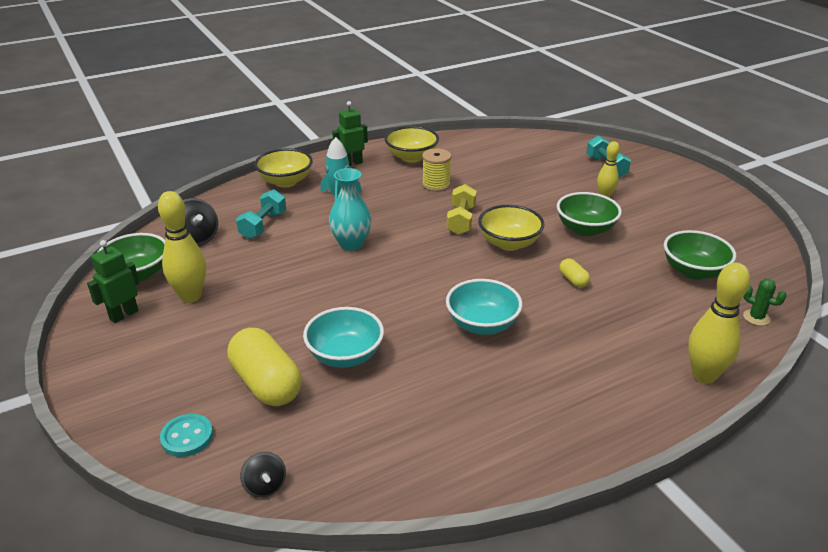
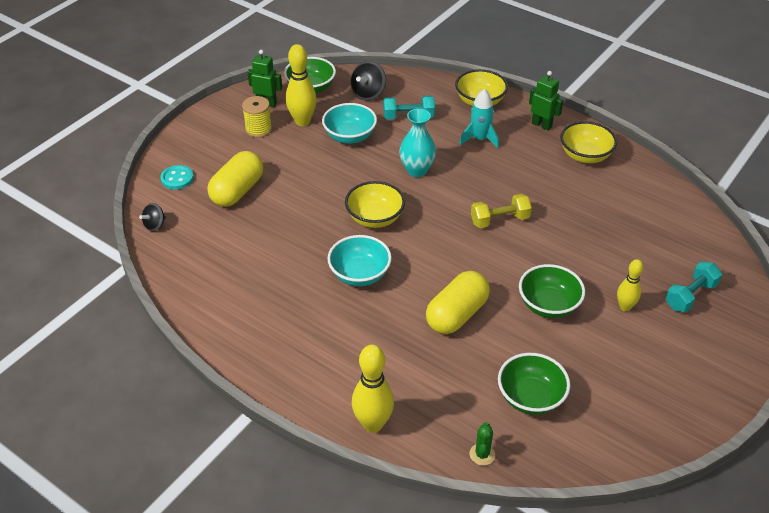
camera: 65 degrees right, 10 degrees up
(345, 355) = (283, 215): turquoise bowl -> turquoise bowl (350, 136)
(436, 185) = (548, 186): yellow spool -> yellow spool (258, 129)
(509, 243) = (485, 260): yellow bowl -> yellow bowl (375, 218)
(573, 280) = (457, 314): yellow capsule -> yellow capsule, size x2.19

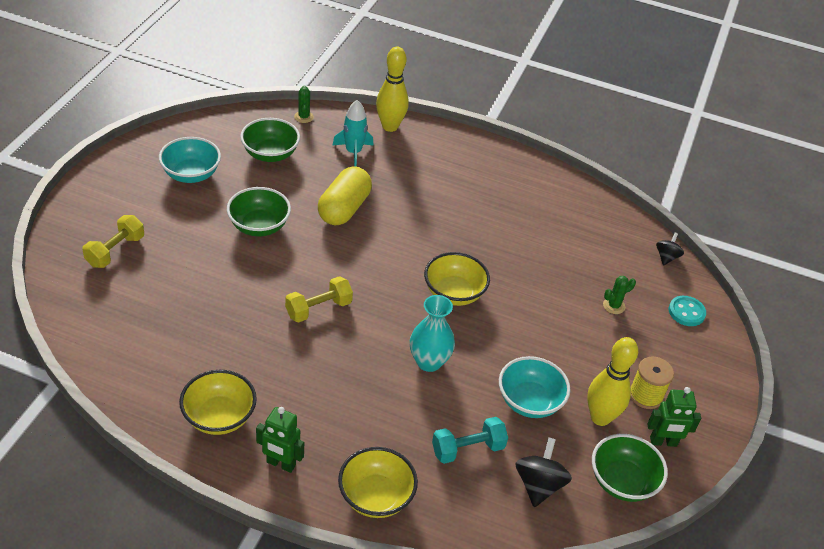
camera: 160 degrees right, 0 degrees up
(237, 191) = (614, 306): yellow capsule -> green cactus
(360, 274) = (445, 233): turquoise bowl -> turquoise bowl (191, 174)
(479, 139) = (363, 424): turquoise rocket -> turquoise rocket (353, 152)
(625, 307) = (184, 233): yellow bowling pin -> none
(690, 296) = (115, 251): turquoise dumbbell -> yellow dumbbell

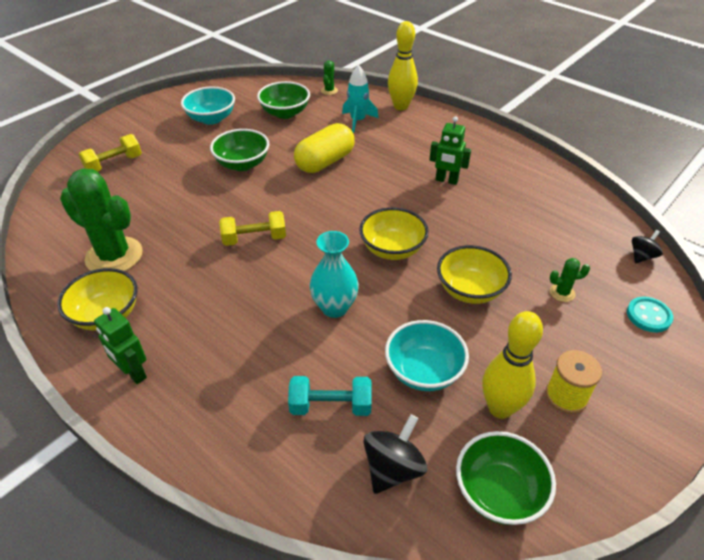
camera: 25 degrees right, 0 degrees up
(187, 356) = (114, 256): none -> green cactus
(376, 497) = (206, 432): yellow bowl -> yellow bowl (470, 290)
(663, 442) = (570, 456): green robot -> green robot (446, 180)

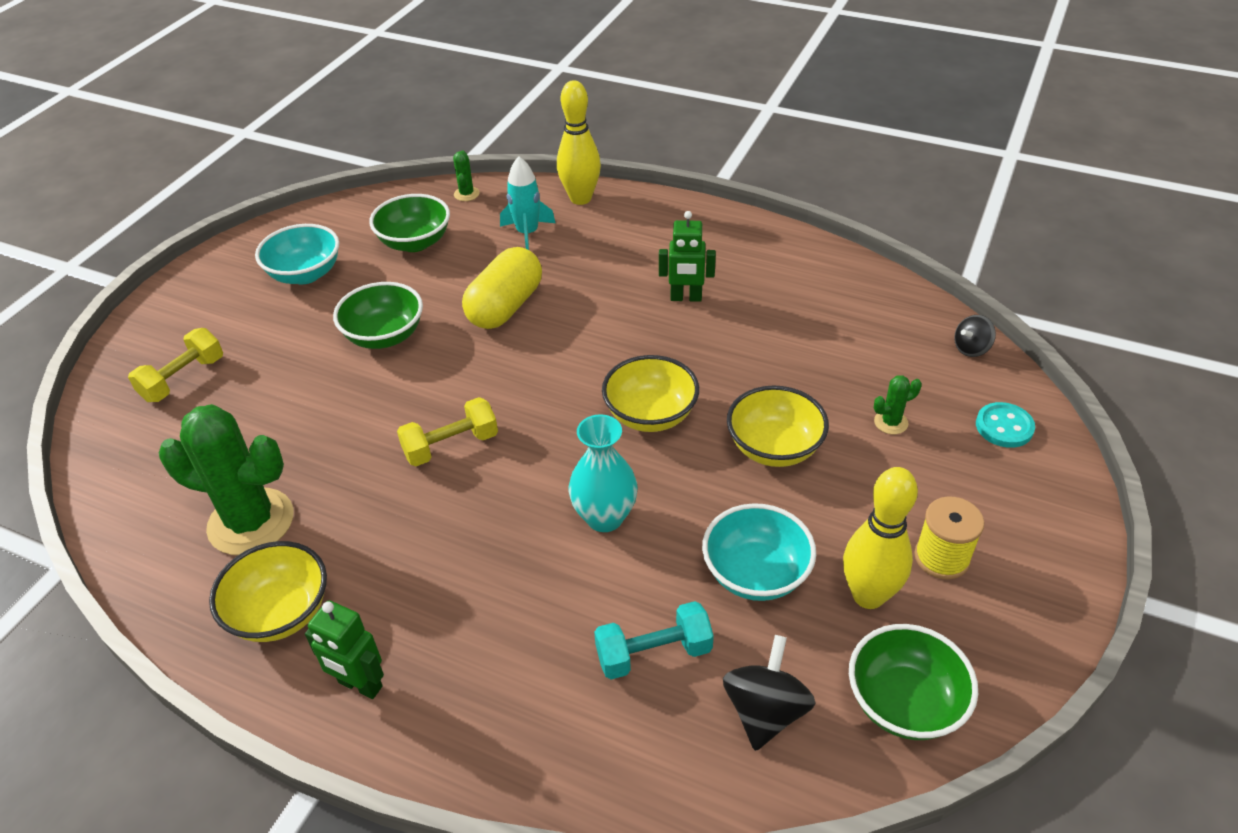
camera: 15 degrees left, 0 degrees up
(642, 256) = (971, 348): black spinning top -> black spinning top turned 150 degrees counterclockwise

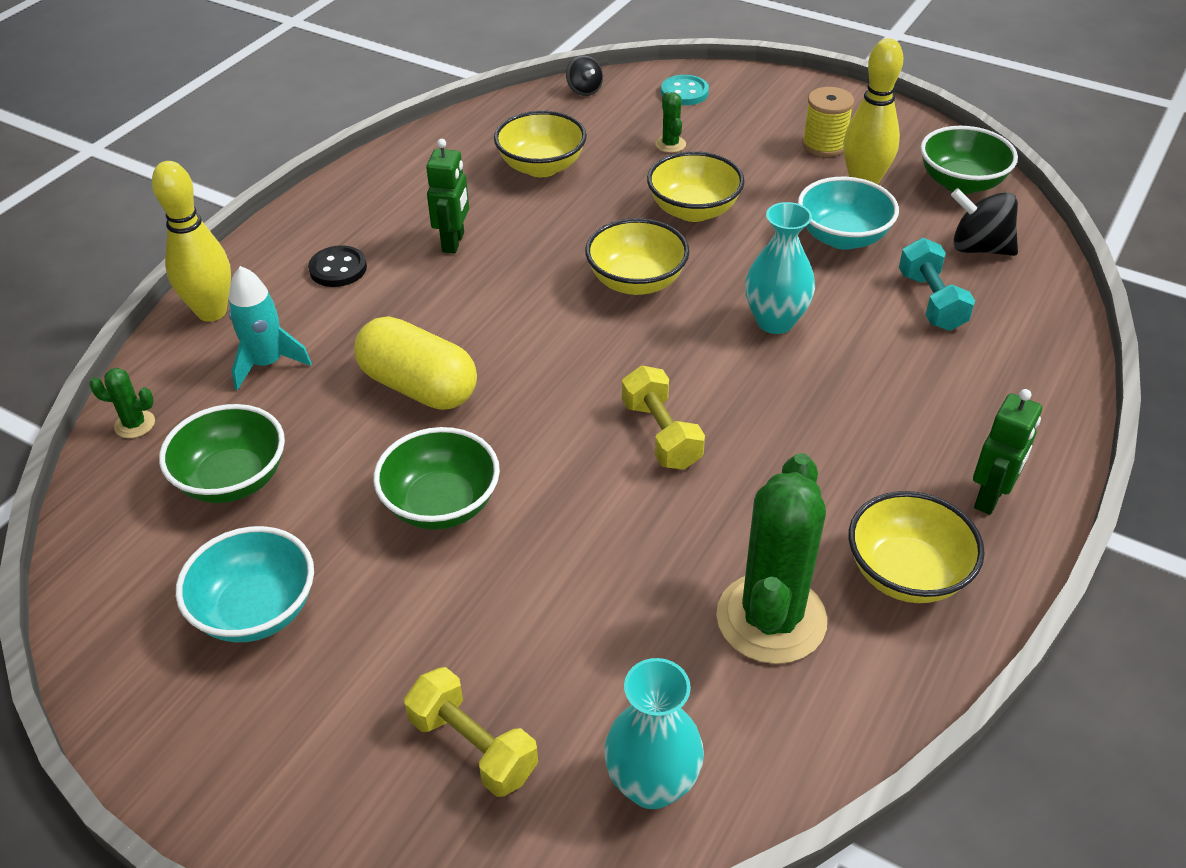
camera: 85 degrees left, 0 degrees up
(132, 463) = (652, 784): none -> turquoise vase
(639, 244) = (338, 269): none -> black button
(817, 335) = (541, 167): none -> yellow bowl

